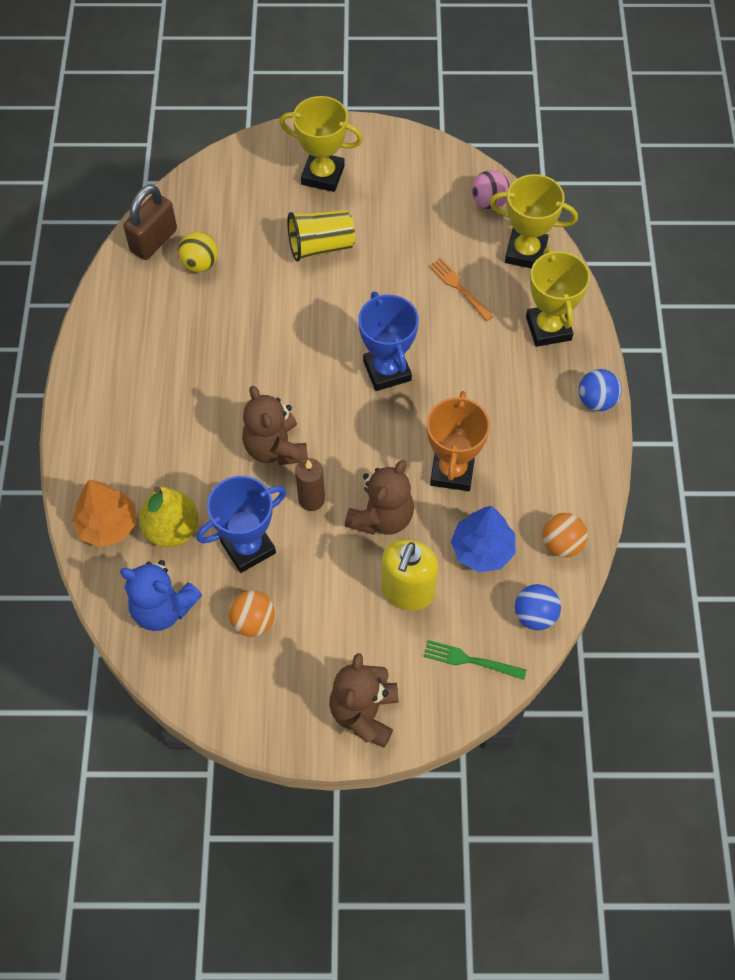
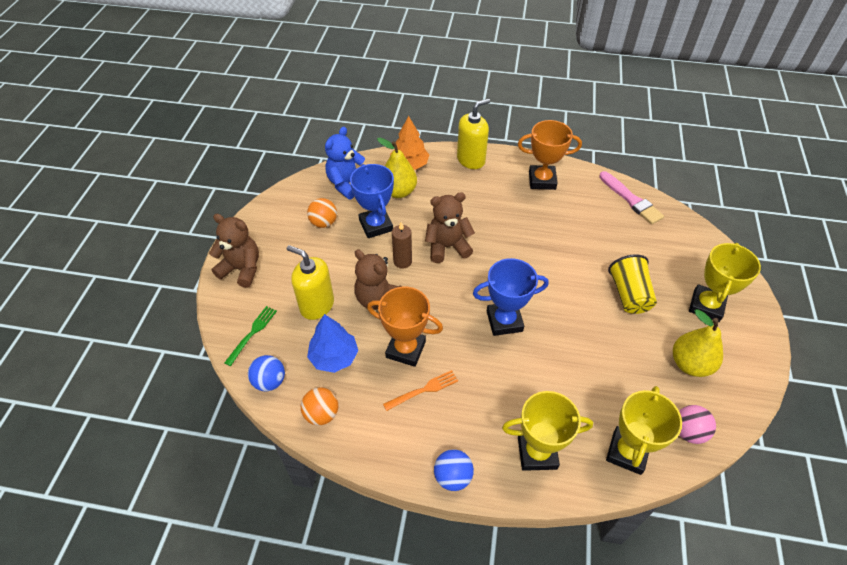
camera: 100 degrees right, 10 degrees down
(88, 440) = (471, 160): none -> yellow soap dispenser
(126, 344) = (542, 180): none -> orange trophy
(153, 241) = (631, 199): brown padlock -> pink brush
(200, 264) = (610, 222): yellow ball -> none
(407, 195) = (690, 364): none -> yellow pear
(459, 287) = (586, 387): orange fork -> orange fork (424, 390)

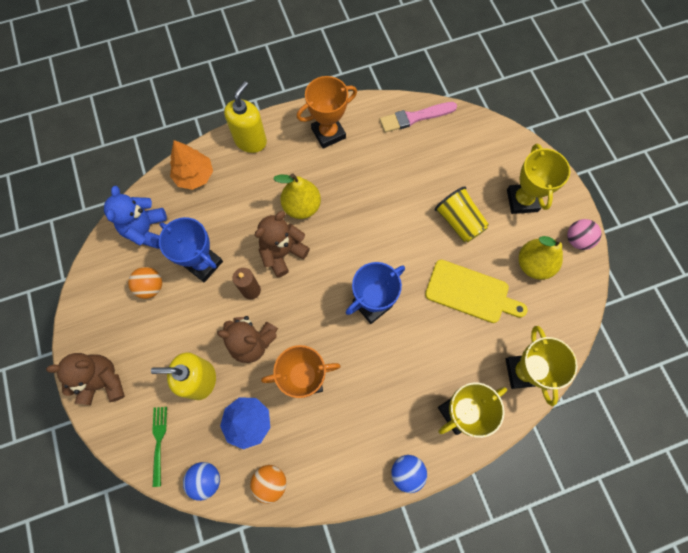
camera: 30 degrees left, 20 degrees up
(398, 192) = (202, 213): yellow pear -> yellow pear (302, 207)
(424, 390) = (342, 409): orange fork -> none
(608, 357) = (470, 292): none -> yellow cutting board
(631, 199) = (415, 117): pink brush -> pink brush turned 135 degrees clockwise
(688, 432) = (557, 327): pink ball -> pink ball (577, 240)

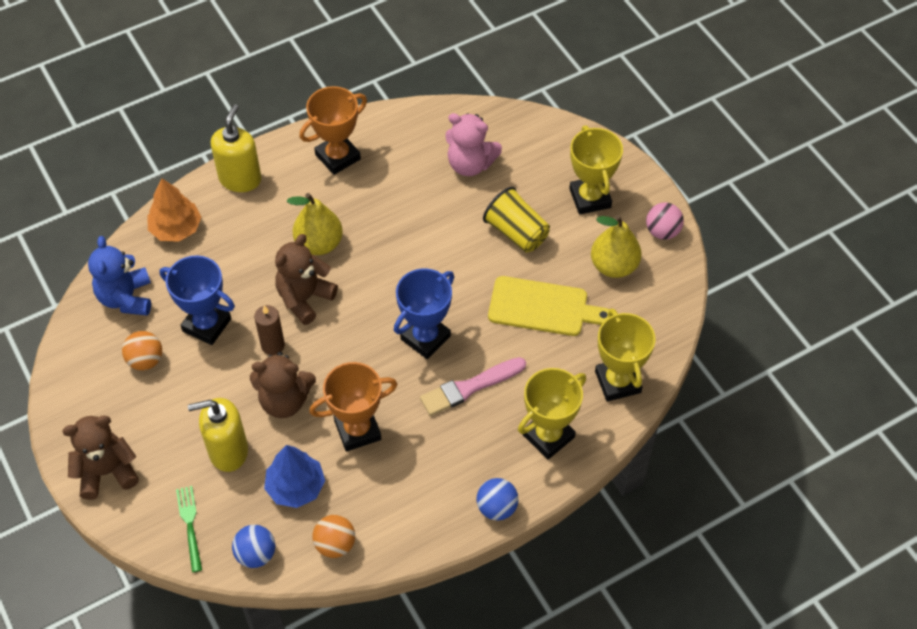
camera: 10 degrees left, 15 degrees down
(415, 117) = (444, 124): pink brush -> pink brush (470, 387)
(430, 156) = (470, 164): none -> pink teddy bear

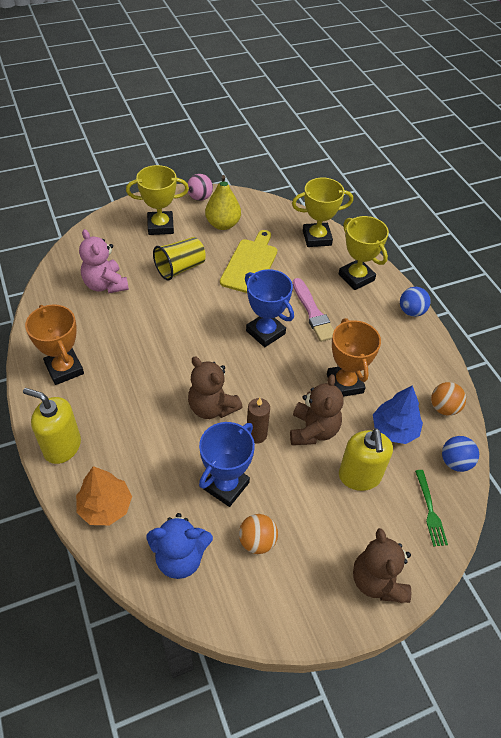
camera: 85 degrees left, 5 degrees down
(190, 525) = (430, 511): green fork -> green fork turned 90 degrees counterclockwise
(319, 244) = (157, 391): yellow pear -> none
(470, 164) = (105, 285): pink teddy bear -> pink teddy bear turned 120 degrees clockwise

